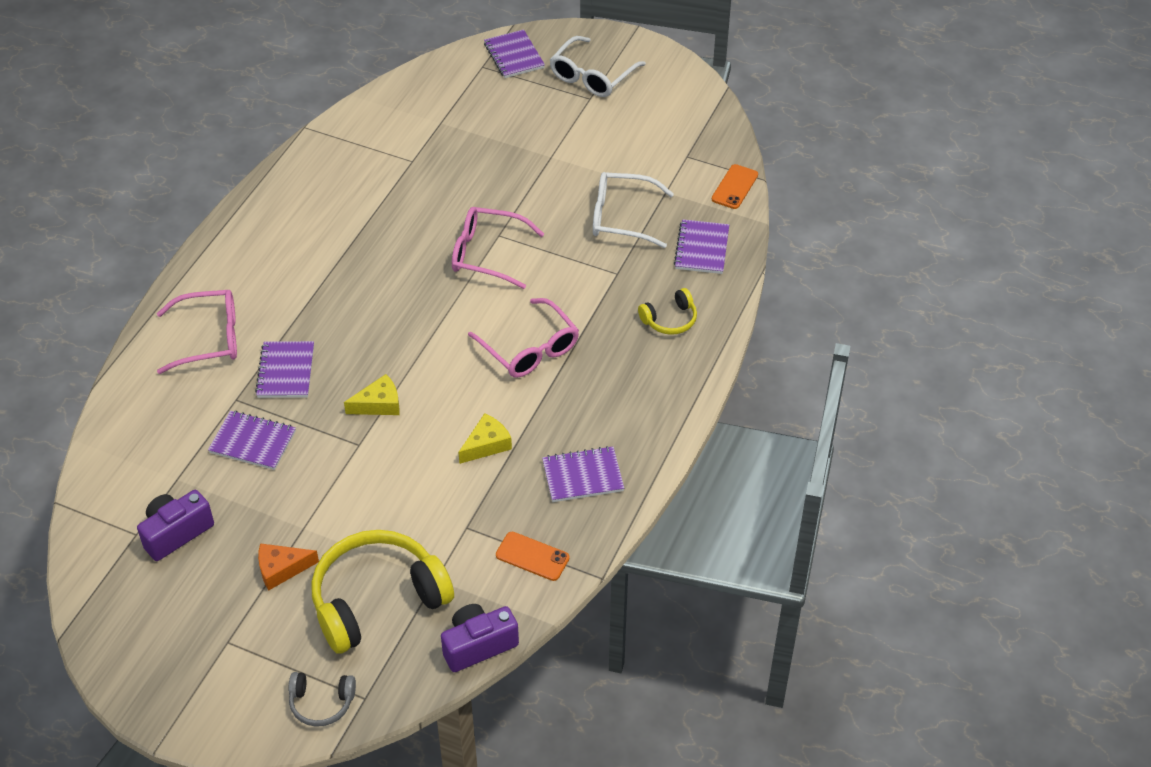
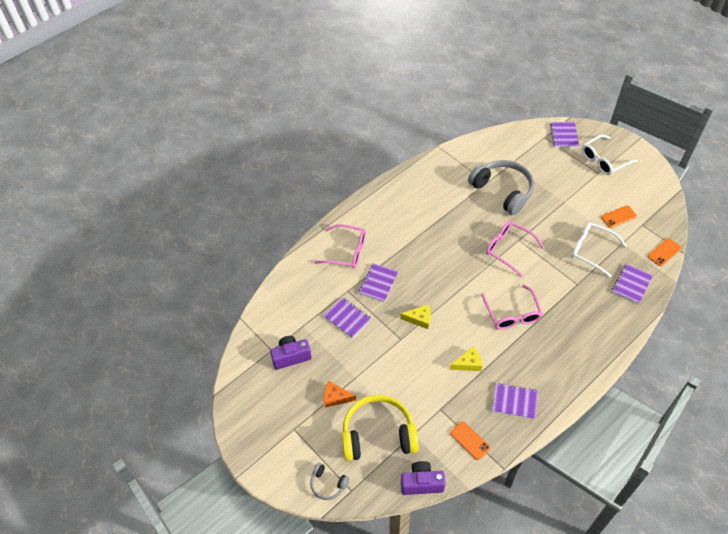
camera: 25 degrees right, 5 degrees up
(444, 168) = (502, 191): none -> grey headphones
(646, 155) = (618, 217): none -> orange phone
(670, 320) = (598, 322): yellow headphones -> none

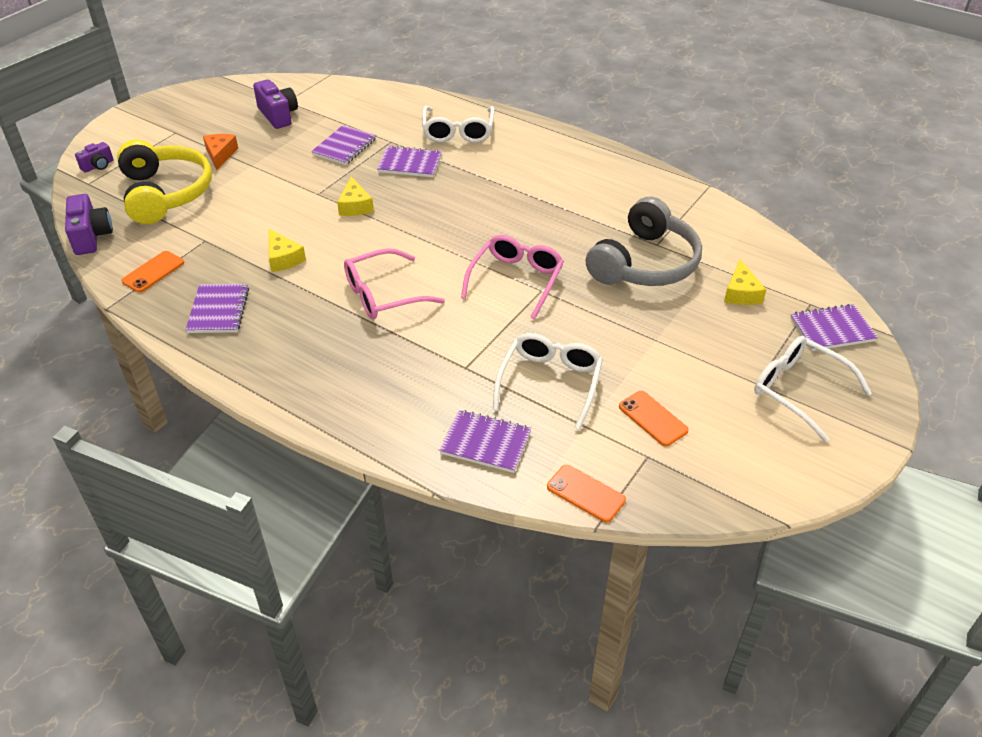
camera: 75 degrees right, 10 degrees down
(328, 484) = (98, 166): grey headphones -> purple camera
(346, 251) = (458, 132): pink glasses -> white glasses
(533, 160) = (741, 293): none -> yellow cheese

